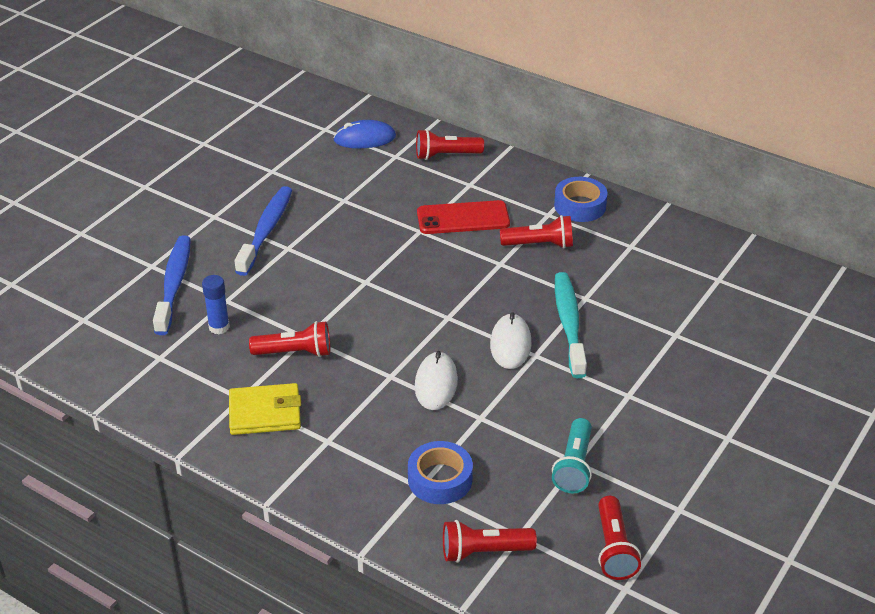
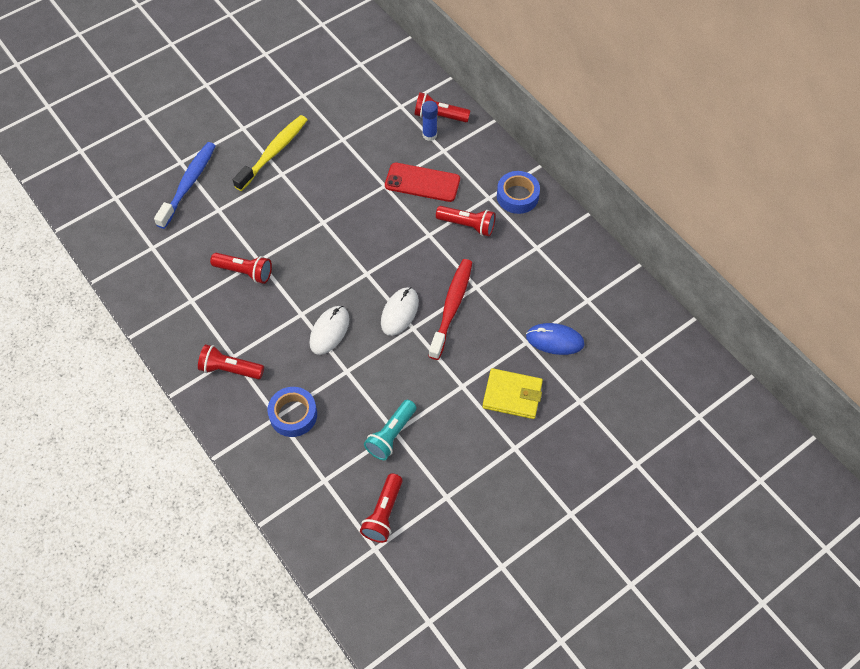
camera: 20 degrees right, 20 degrees up
(219, 327) = (203, 232): blue glue stick -> blue glue stick (429, 135)
(265, 413) = (201, 318): yellow wallet -> yellow wallet (512, 395)
(266, 230) = (274, 152): blue toothbrush -> yellow toothbrush
(364, 138) = (385, 82): blue mouse -> blue mouse (554, 340)
(484, 551) = (294, 485): red flashlight -> red flashlight (230, 369)
(569, 324) = (451, 307): turquoise toothbrush -> red toothbrush

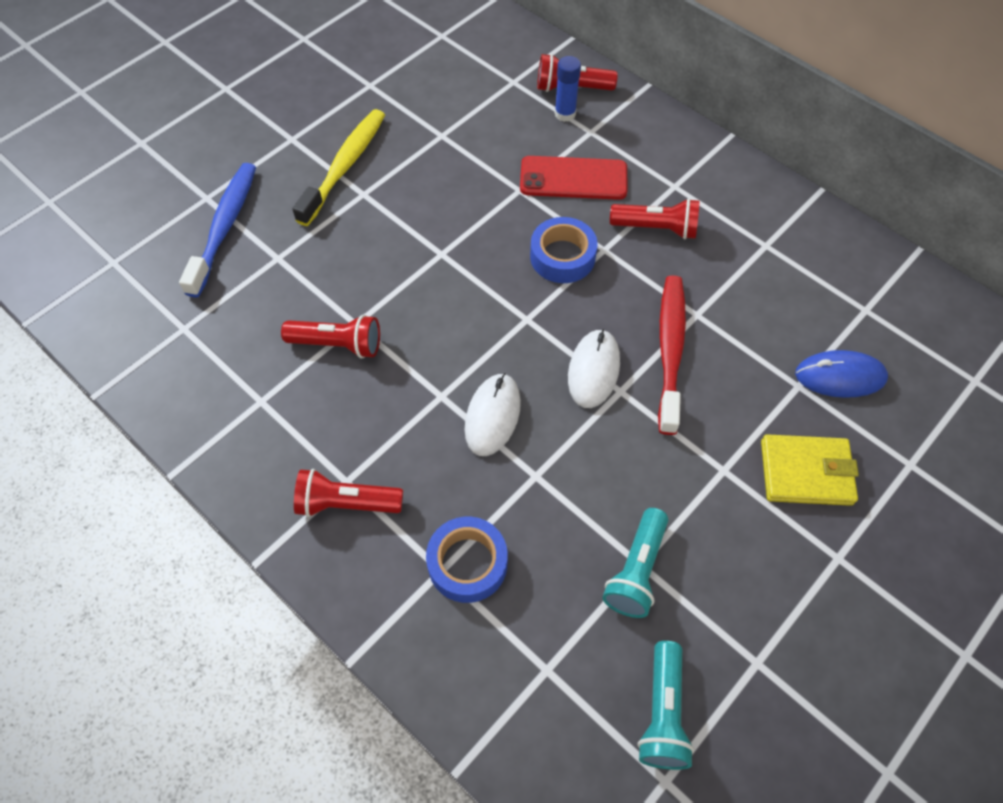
camera: 10 degrees left, 0 degrees up
(383, 513) = (662, 713): red flashlight -> turquoise flashlight
(517, 196) = (715, 179): blue tape -> blue tape (562, 256)

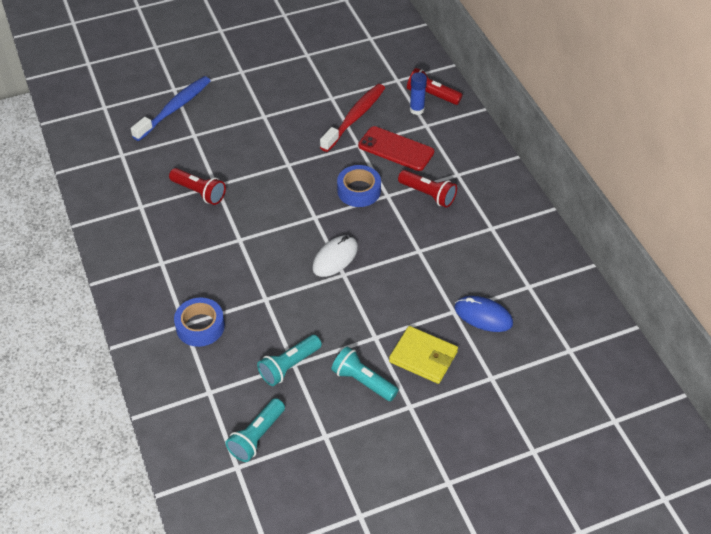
camera: 25 degrees right, 10 degrees down
(345, 166) = (262, 97): yellow toothbrush -> none
(346, 503) = (155, 273): red flashlight -> none
(492, 416) = (261, 260): white mouse -> none
(670, 350) = (388, 264): red toothbrush -> red toothbrush (355, 117)
(752, 547) = (363, 381): none -> turquoise flashlight

